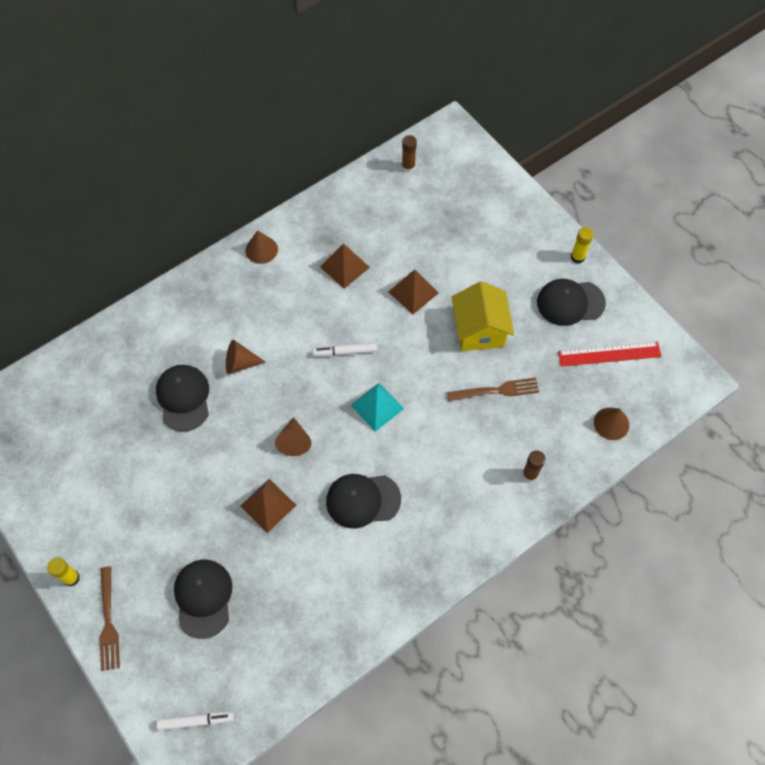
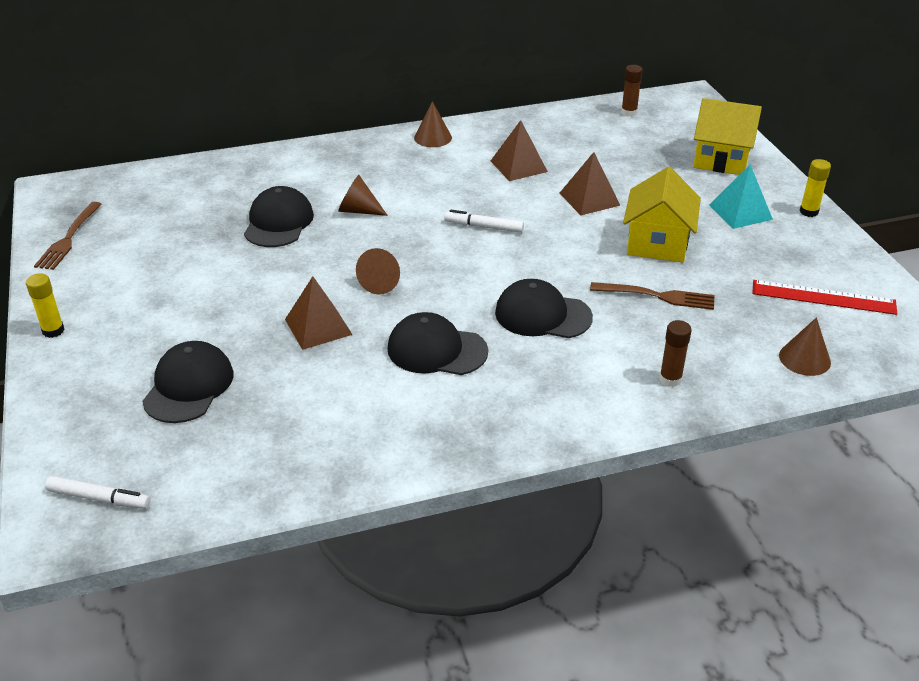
camera: 20 degrees right, 25 degrees down
(108, 622) = (65, 378): brown fork -> brown fork (69, 238)
(377, 406) = (498, 277): turquoise pyramid -> turquoise pyramid (740, 212)
(498, 210) = (721, 159): none -> yellow house
(570, 303) = (785, 245): black cap -> black cap (542, 315)

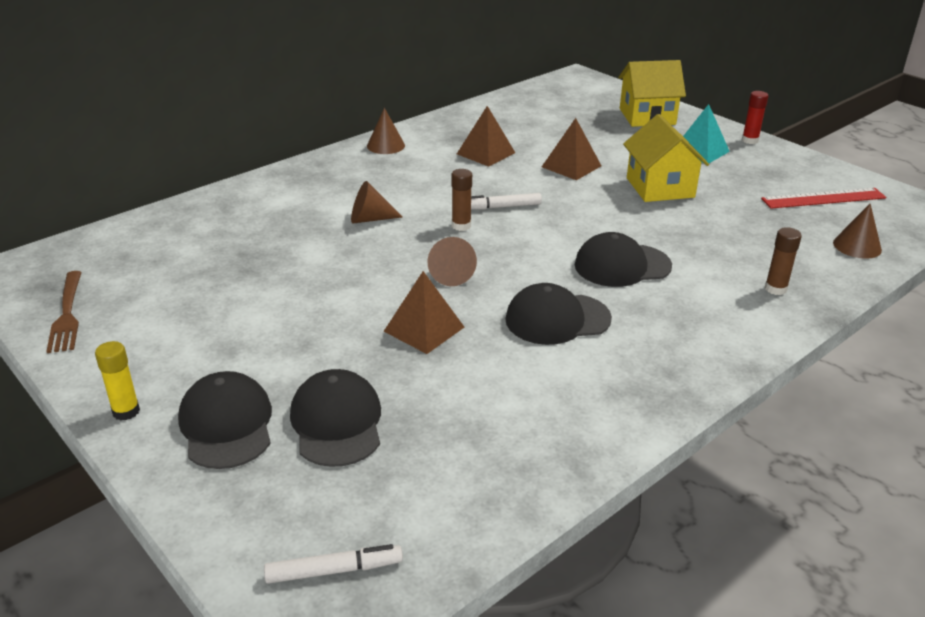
camera: 25 degrees left, 5 degrees down
(278, 222) = (297, 246): black cap -> black cap (226, 425)
(629, 112) = (540, 96): brown glue stick -> brown glue stick (461, 226)
(657, 296) = (700, 227): brown fork -> none
(808, 212) = (750, 140): yellow glue stick -> red glue stick

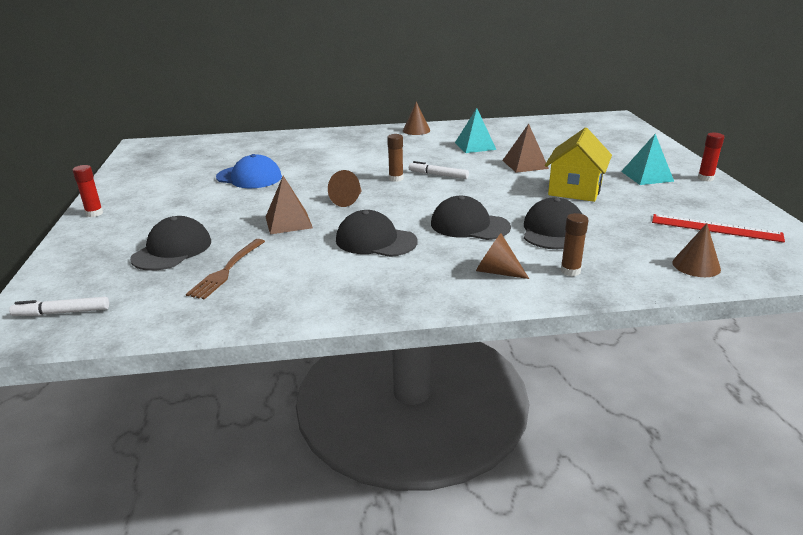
camera: 35 degrees right, 5 degrees down
(67, 314) = (137, 168): brown fork -> brown fork (227, 270)
(126, 411) = (94, 213): yellow glue stick -> red glue stick
(226, 425) = (124, 233): black cap -> black cap (553, 230)
(271, 279) = (249, 177): none -> blue cap
(334, 570) = (62, 313): white marker -> white marker turned 150 degrees clockwise
(370, 219) = (347, 163): brown cone -> brown cone (496, 271)
(486, 153) = (475, 146): brown pyramid -> turquoise pyramid
(647, 116) = (635, 148): yellow house -> none

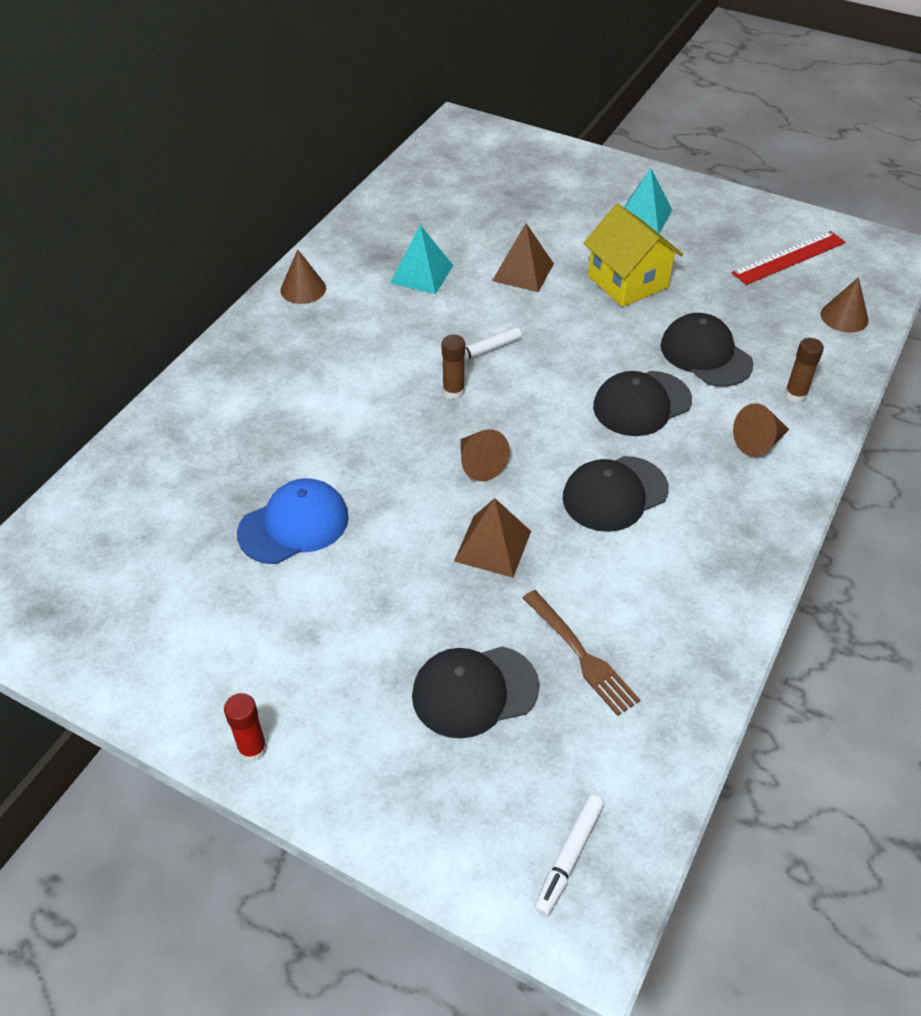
camera: 55 degrees left, 20 degrees up
(172, 250) = (474, 691): black cap -> black cap turned 75 degrees counterclockwise
(705, 178) = (685, 188): red glue stick -> none

